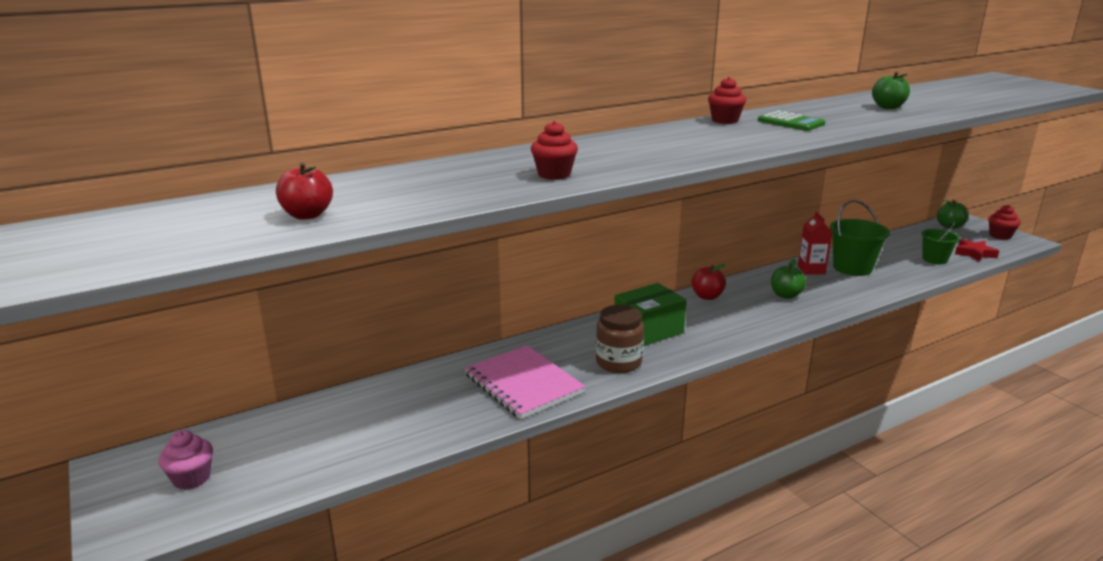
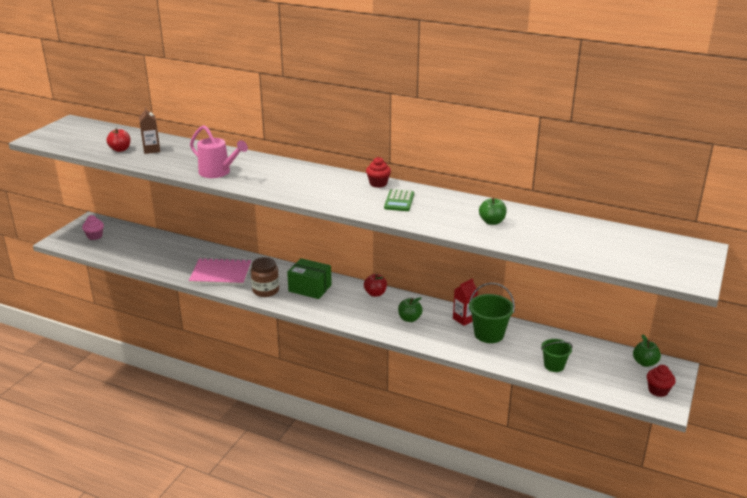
camera: 55 degrees right, 5 degrees up
(364, 195) = (151, 150): none -> brown carton
(523, 384) = (221, 273): pink notebook -> pink notebook turned 75 degrees clockwise
(554, 174) = (218, 172): red cupcake -> pink watering can
(974, 253) = (593, 382): red star -> none

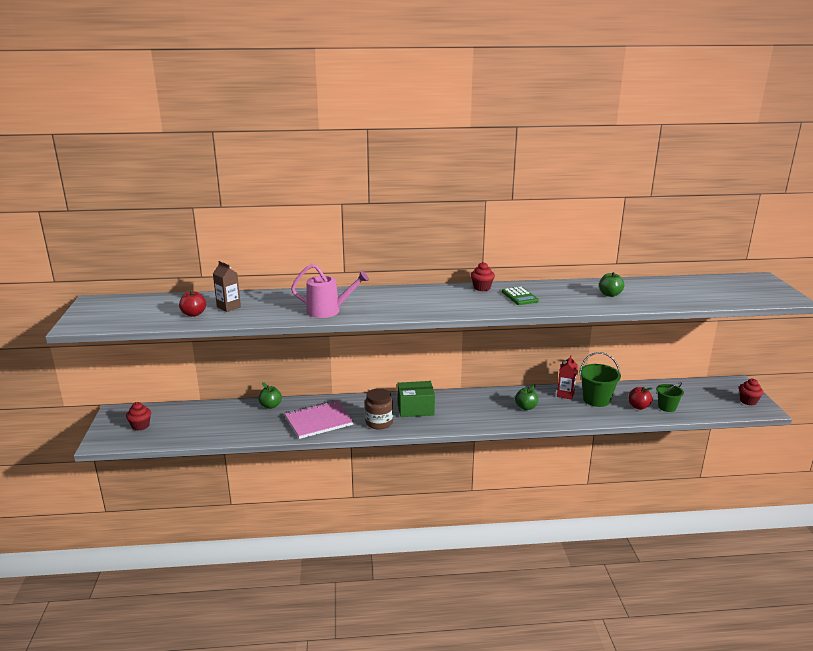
camera: 30 degrees left, 5 degrees down
(95, 236) = (140, 426): pink cupcake -> red cupcake
(375, 293) = (474, 396): red apple -> red apple (638, 406)
(645, 363) = (717, 385): green apple -> green apple (270, 406)

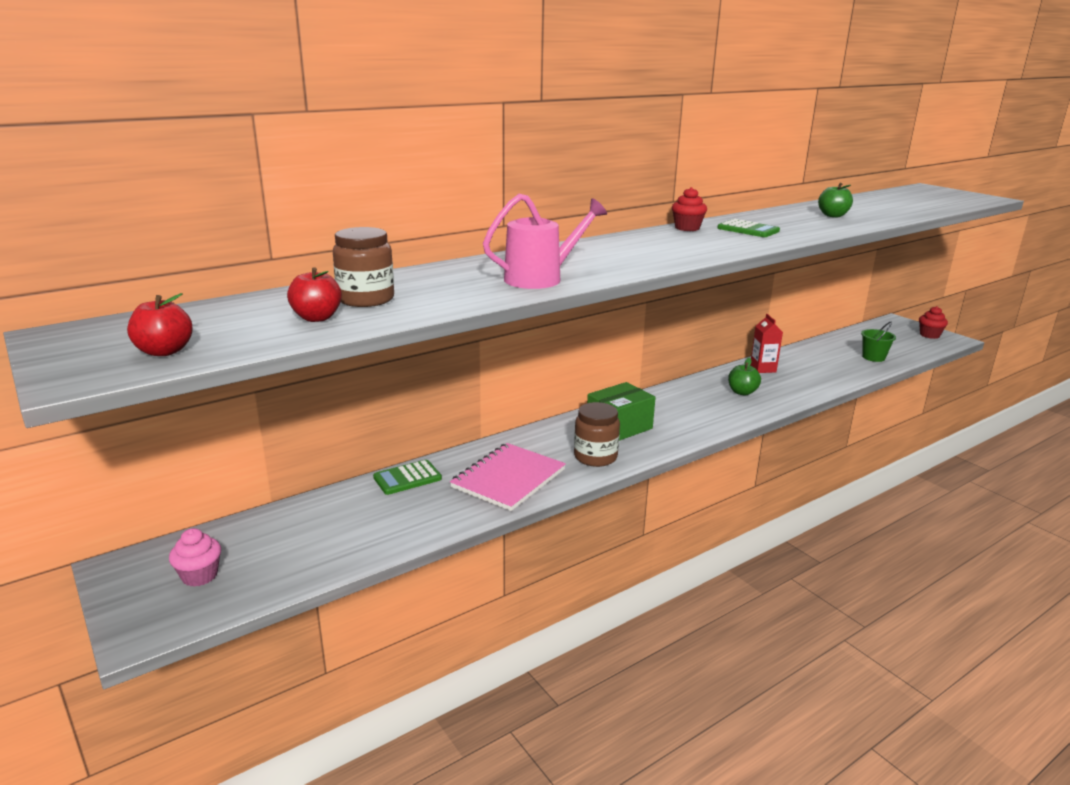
camera: 30 degrees left, 0 degrees up
(140, 426) = (200, 576): red cupcake -> pink cupcake
(228, 307) = (366, 299): brown carton -> brown jar
(270, 406) = (407, 478): green apple -> green calculator
(596, 399) = (800, 366): green bucket -> none
(638, 406) = (848, 363): red apple -> red apple (164, 351)

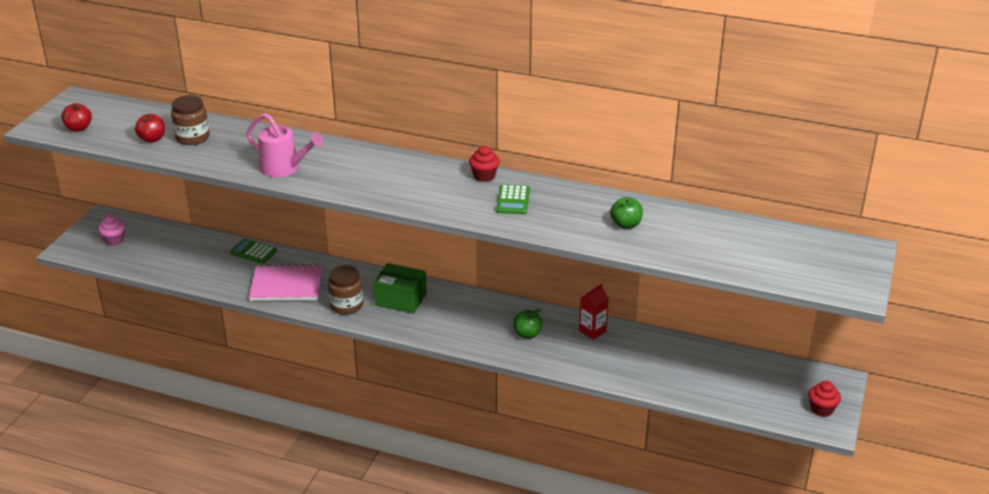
camera: 55 degrees right, 10 degrees up
(873, 357) = (702, 385): green bucket -> none

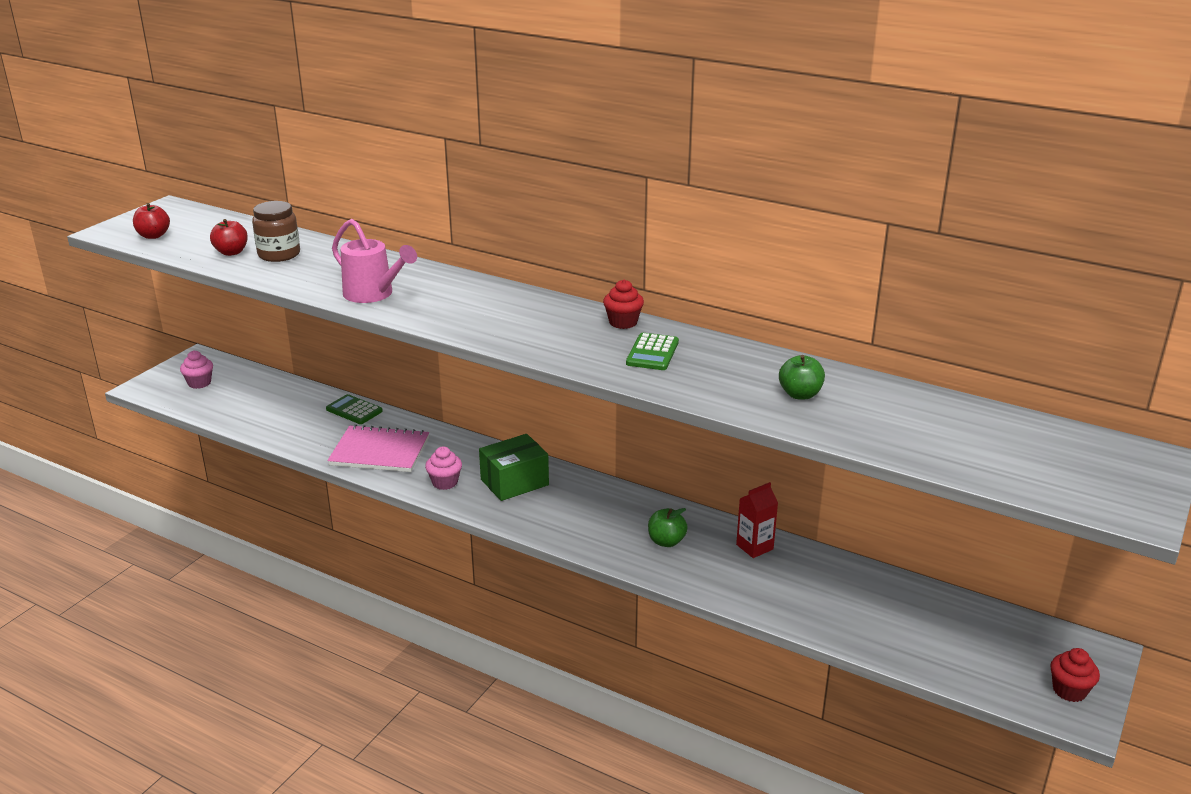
camera: 10 degrees right, 5 degrees down
(346, 305) = (445, 482): brown jar -> pink cupcake
(400, 299) = (514, 482): green box -> green box turned 60 degrees counterclockwise

